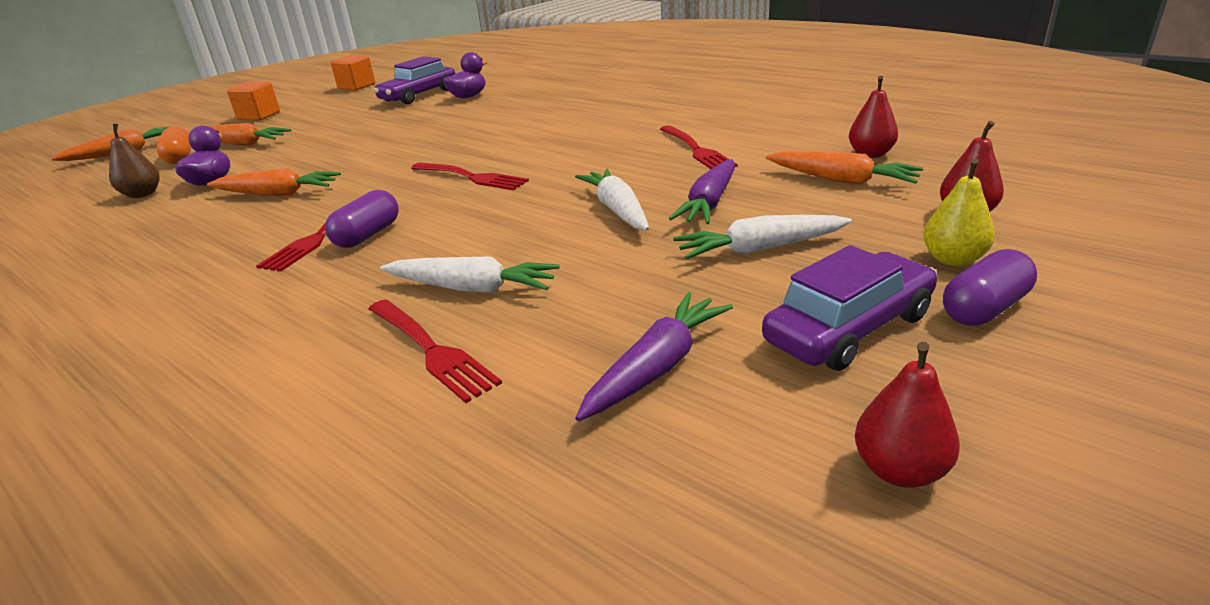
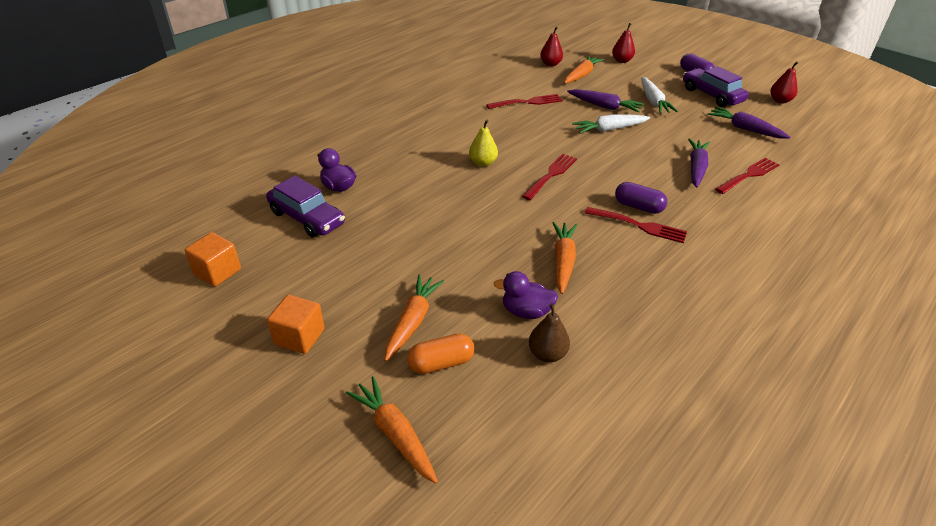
camera: 90 degrees left, 10 degrees up
(472, 288) = (696, 168): white carrot -> purple carrot
(952, 259) = (660, 71): yellow pear -> yellow pear (483, 163)

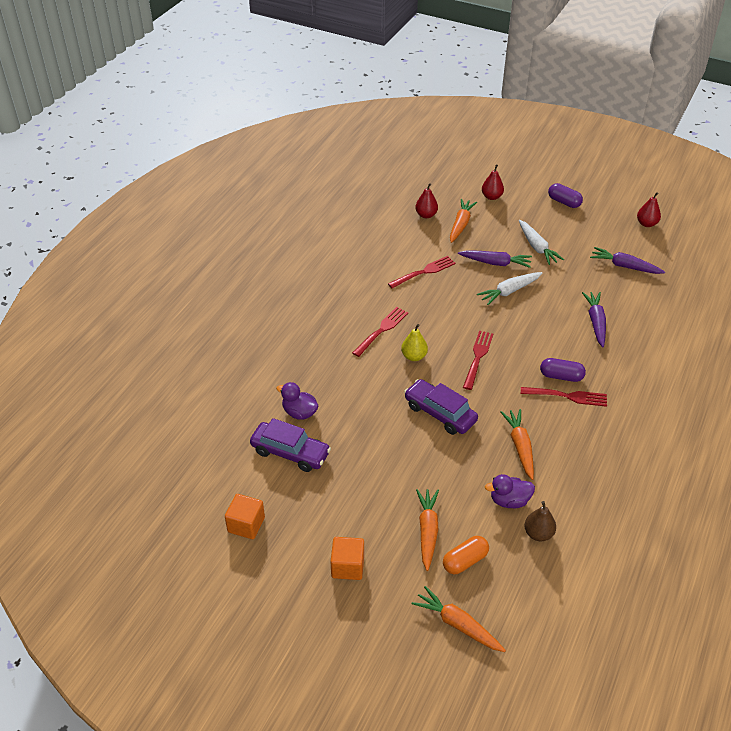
camera: 15 degrees left, 5 degrees up
(712, 95) = (586, 228): purple car -> purple car (440, 413)
(748, 175) = (640, 321): red fork -> red fork (381, 330)

